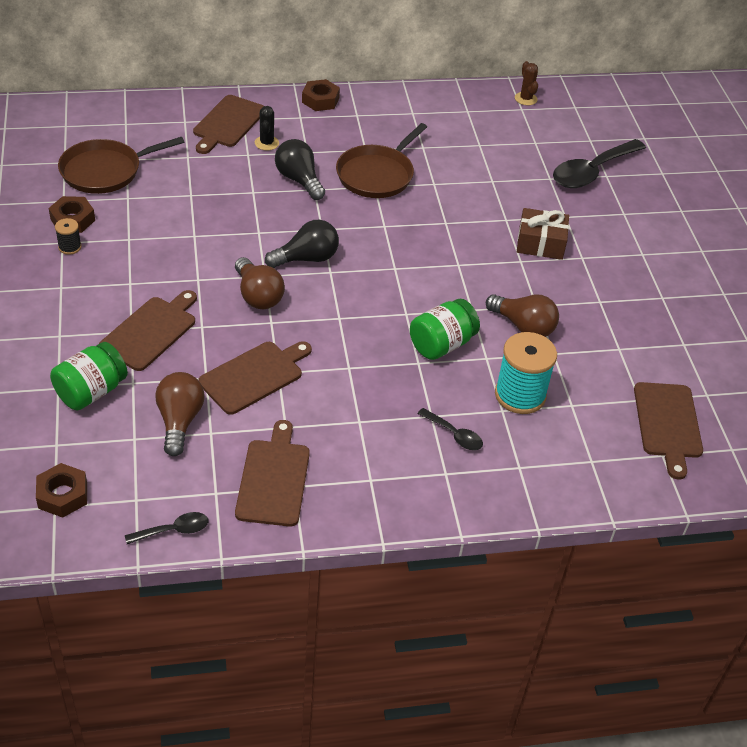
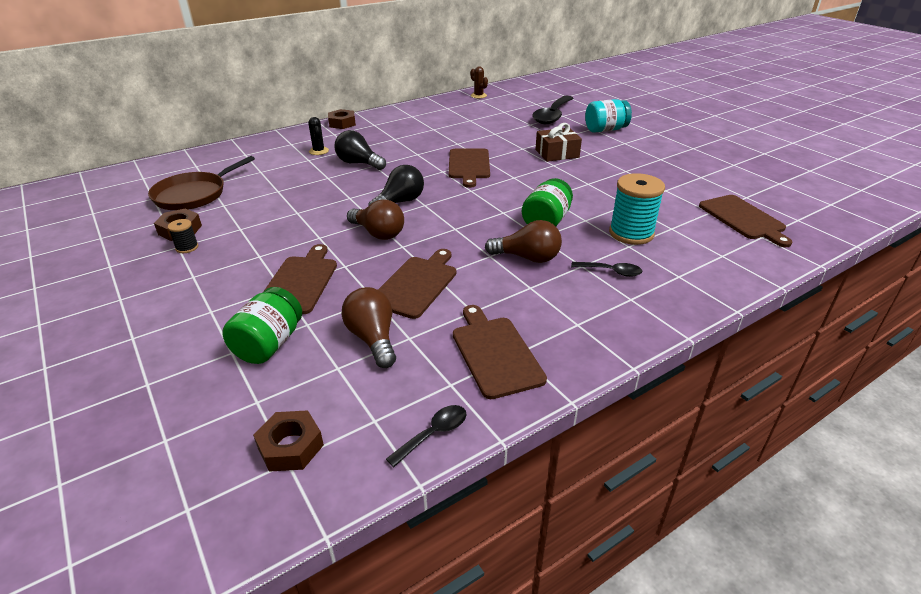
camera: 20 degrees left, 10 degrees down
(228, 123) = (281, 148): brown cutting board -> brown cutting board (469, 165)
(377, 174) = (414, 148): brown pan -> none
(523, 326) = (591, 196): brown light bulb -> brown light bulb (527, 258)
(638, 222) = (605, 130): none -> turquoise jar

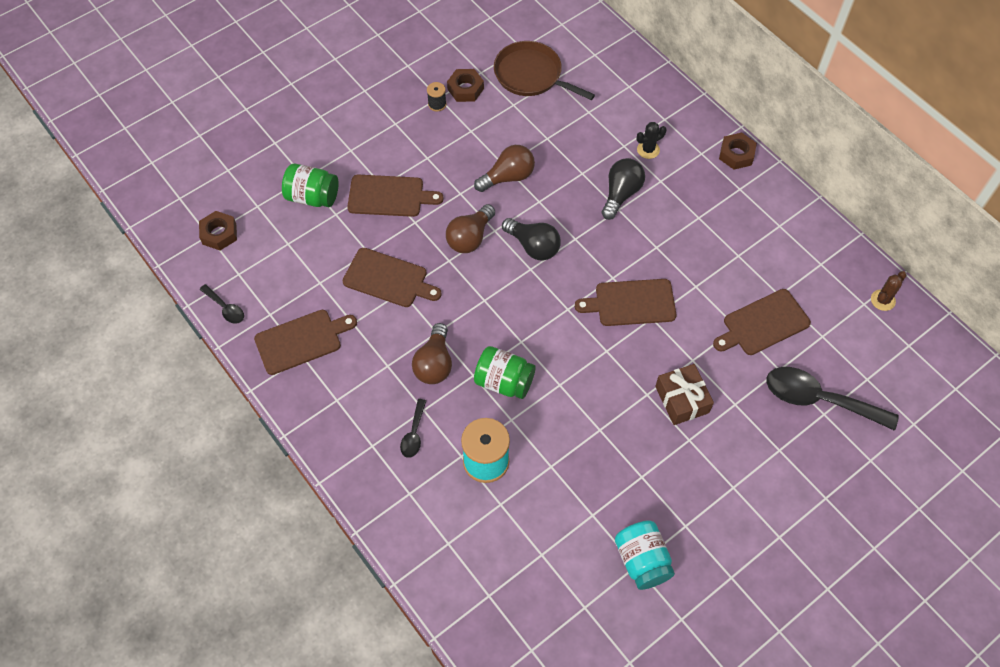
camera: 85 degrees right, 25 degrees up
(373, 339) = (318, 259): brown light bulb -> brown light bulb (508, 177)
(605, 130) = (777, 467): turquoise jar -> turquoise jar (642, 560)
(743, 219) = (527, 587): brown cutting board -> brown cutting board (763, 324)

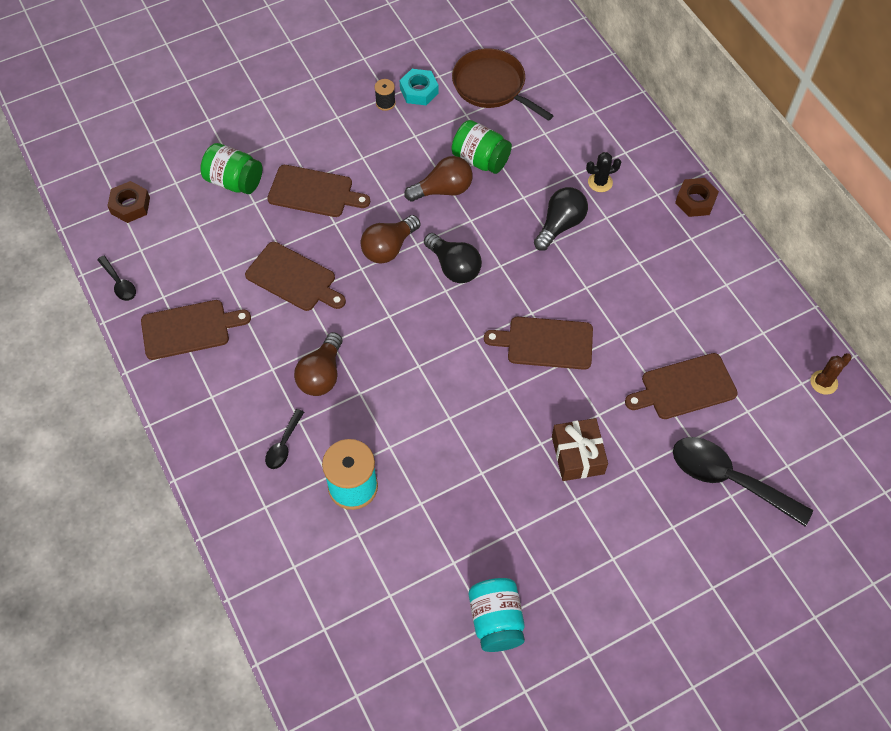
camera: 10 degrees right, 0 degrees up
(465, 89) = (419, 91): brown nut -> turquoise nut
(504, 381) = (391, 405): green jar -> green jar (480, 159)

